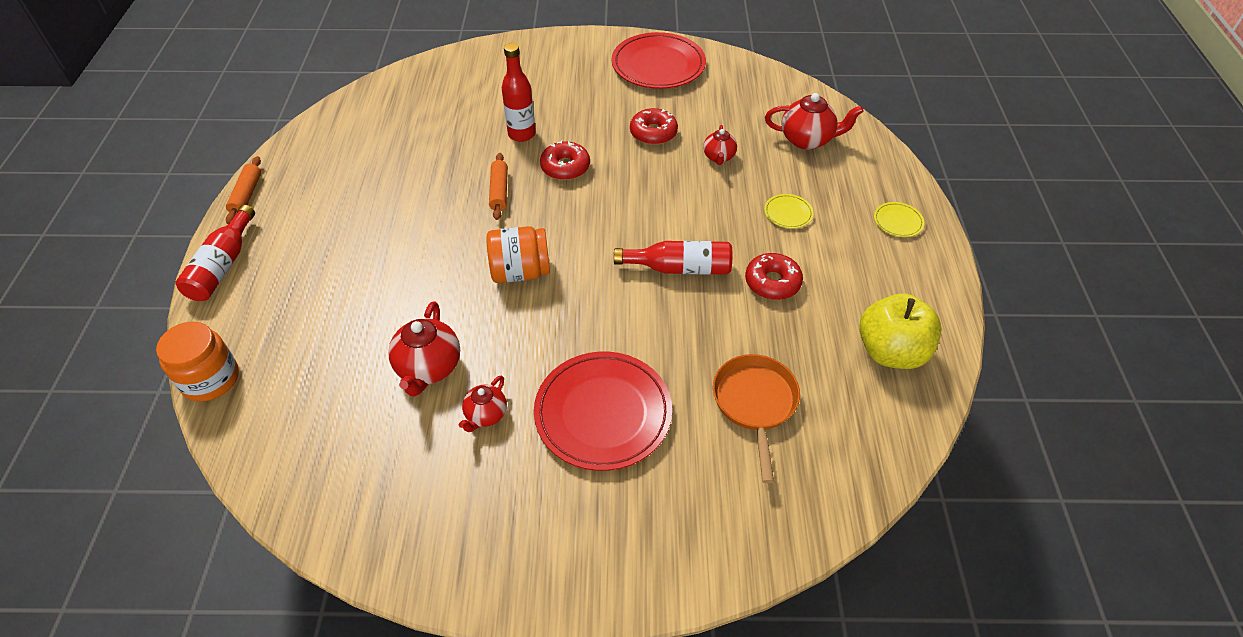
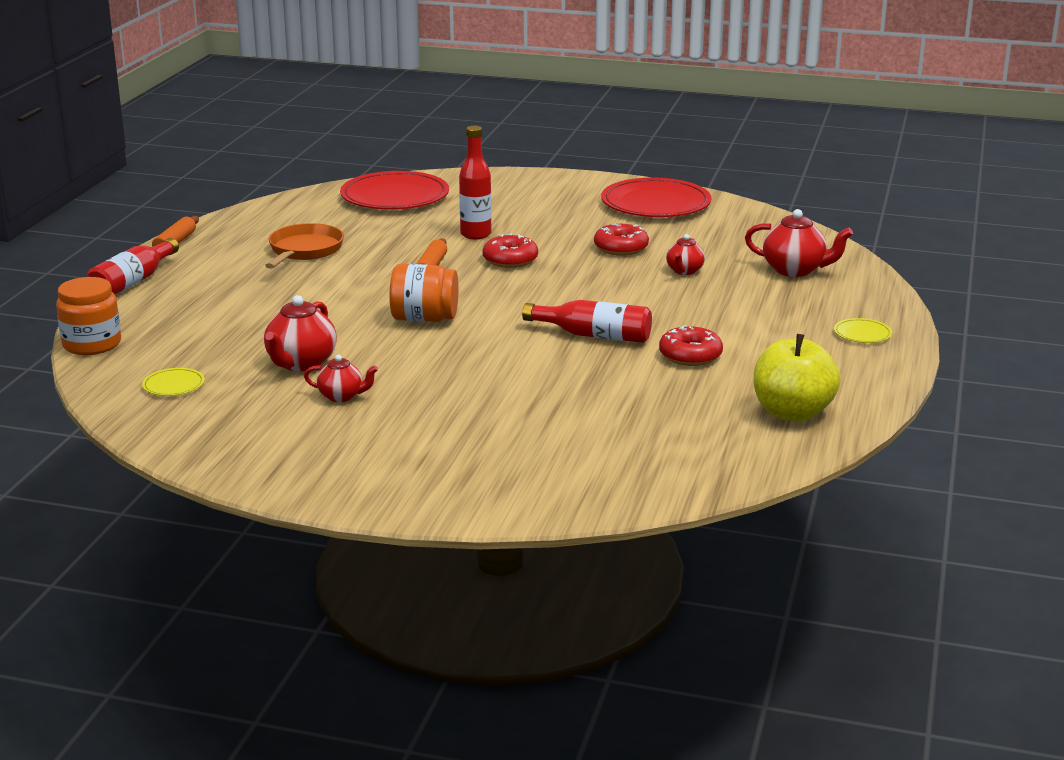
camera: 15 degrees right, 25 degrees down
(486, 415) = (342, 396): red teapot -> red teapot turned 120 degrees counterclockwise
(603, 413) = (459, 410): red plate -> red plate (395, 197)
(755, 403) = (621, 424): orange pan -> orange pan (304, 251)
(788, 213) = (738, 315): yellow plate -> yellow plate (173, 385)

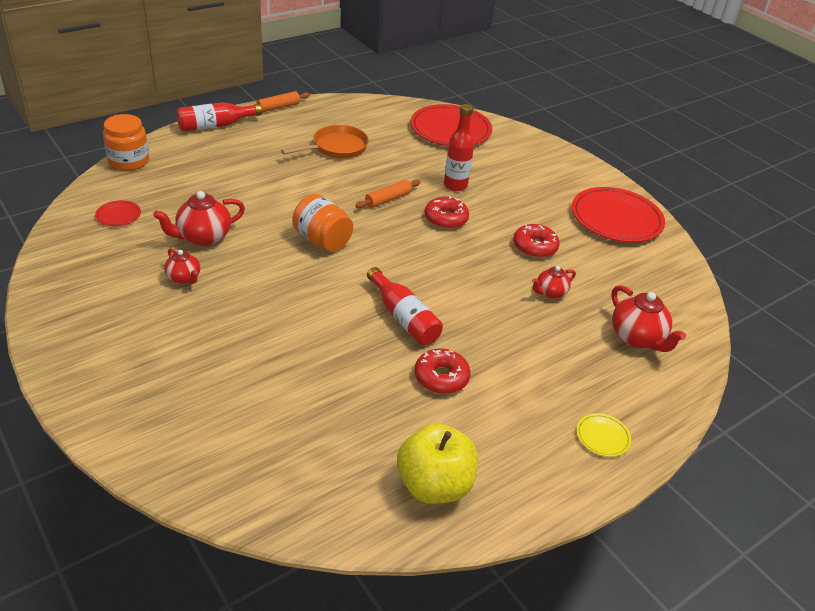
camera: 35 degrees right, 15 degrees up
(173, 385) = (118, 215): yellow plate -> red plate

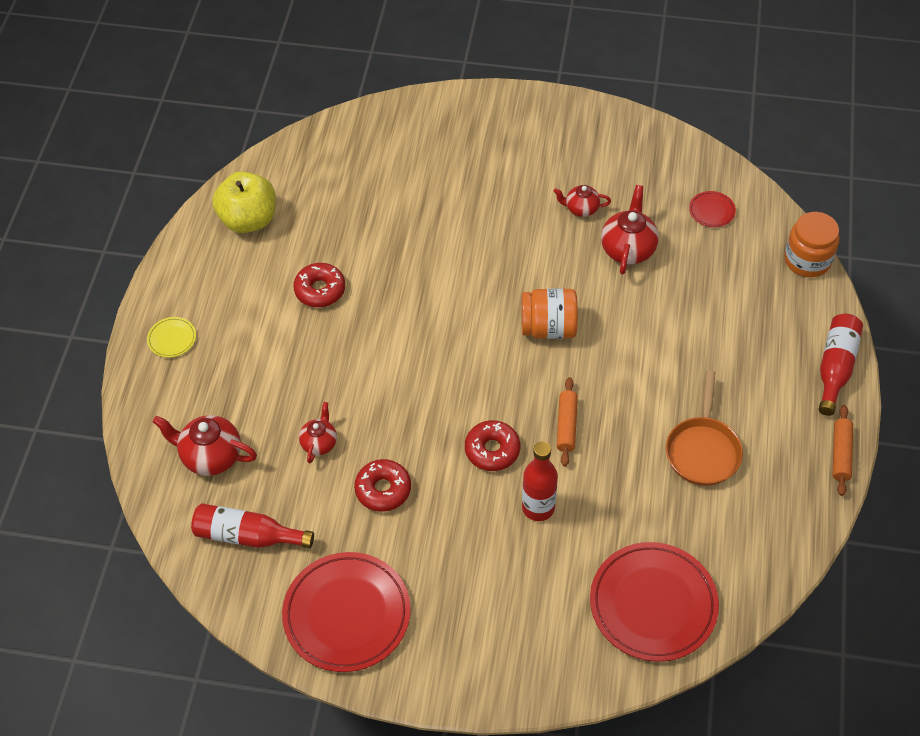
camera: 140 degrees right, 15 degrees up
(403, 317) = (399, 314): red bottle -> red bottle (247, 535)

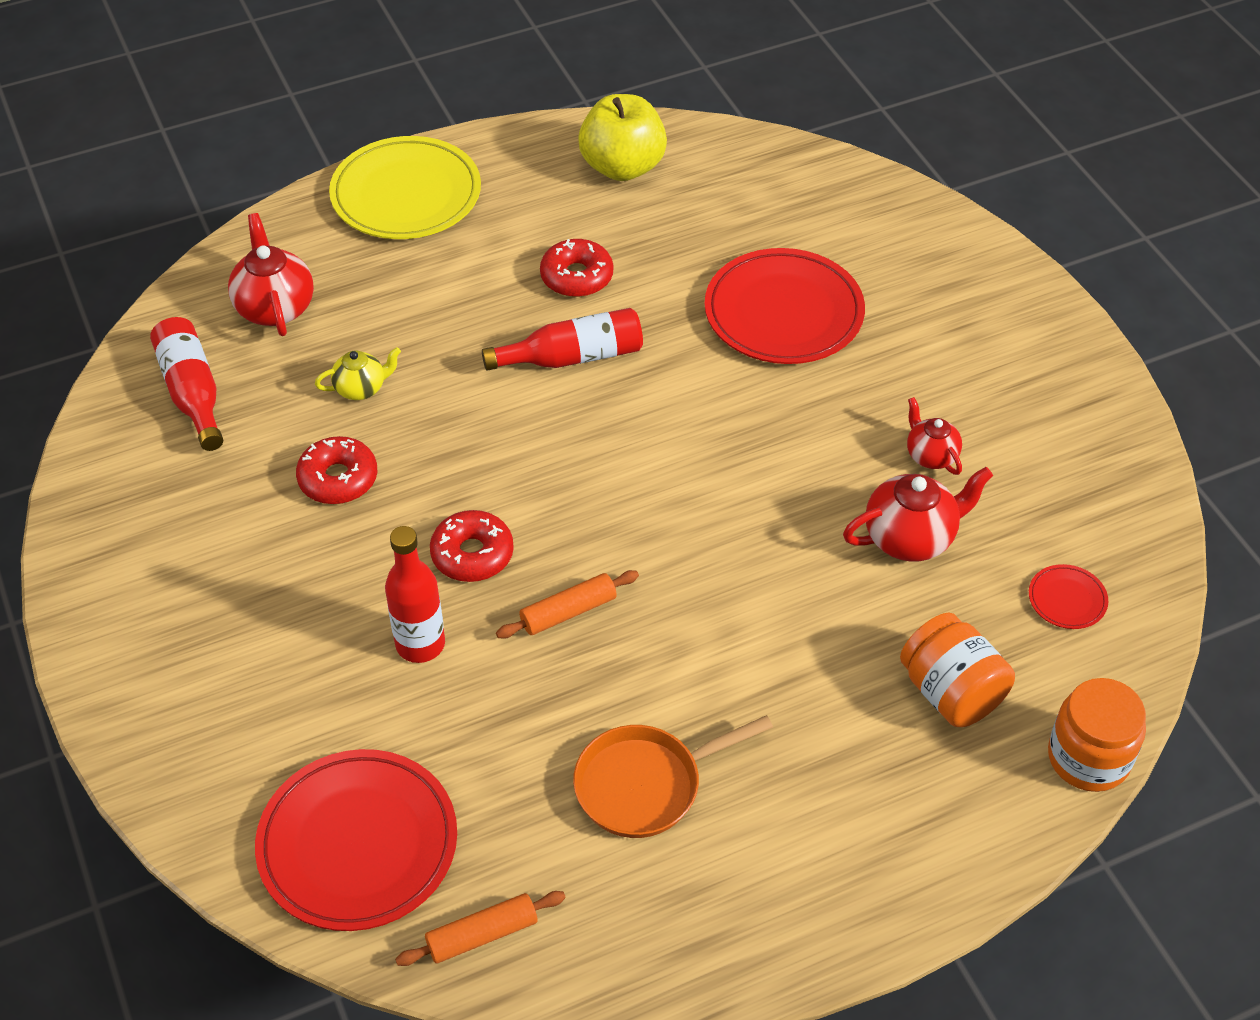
camera: 55 degrees right, 5 degrees down
(172, 339) = (406, 194): yellow plate -> yellow plate, size x2.31
(319, 443) = (361, 388): red teapot -> yellow teapot
(347, 614) = (145, 534): red plate -> red plate (783, 312)
(548, 328) = (706, 517): orange jar -> orange jar (951, 692)
(835, 367) = (922, 885): red bottle -> red bottle (573, 357)
(841, 454) = (772, 964): orange rolling pin -> orange rolling pin (482, 935)

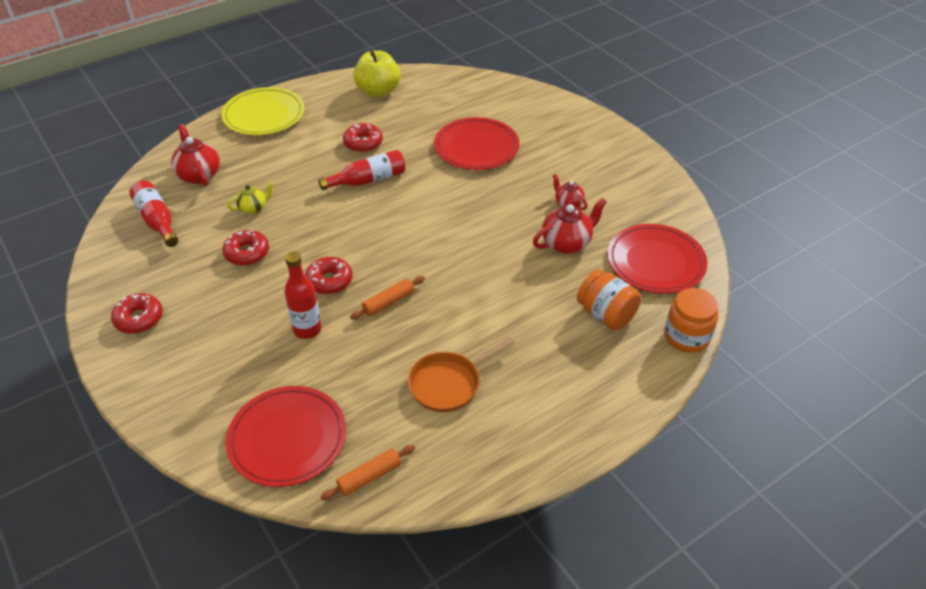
camera: 10 degrees left, 5 degrees down
(141, 582) = (139, 319): none -> red donut
(1067, 599) = (655, 262): red plate -> red plate, size x2.31

